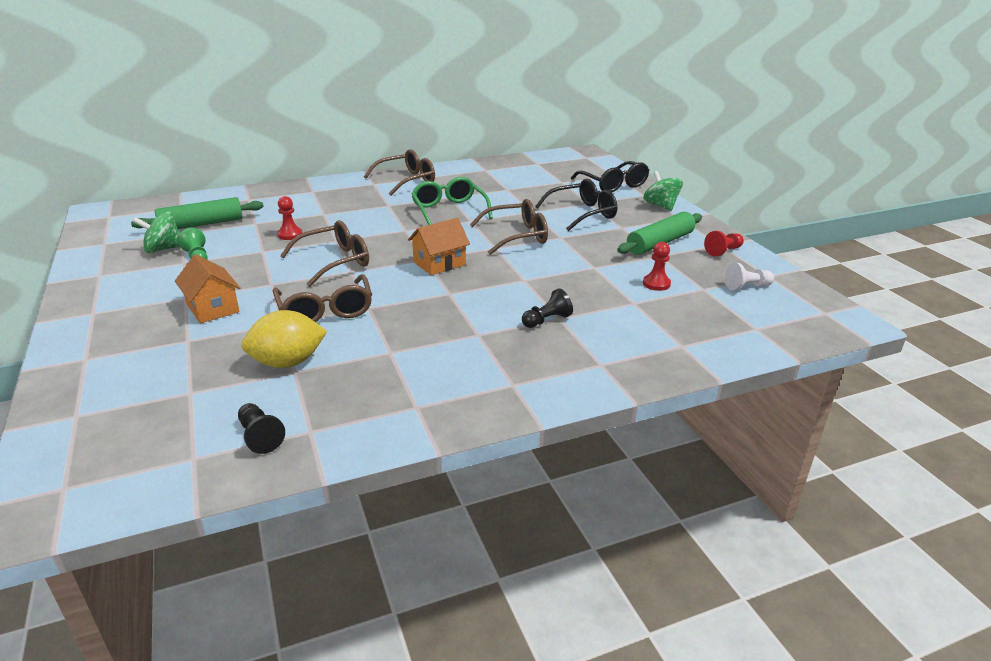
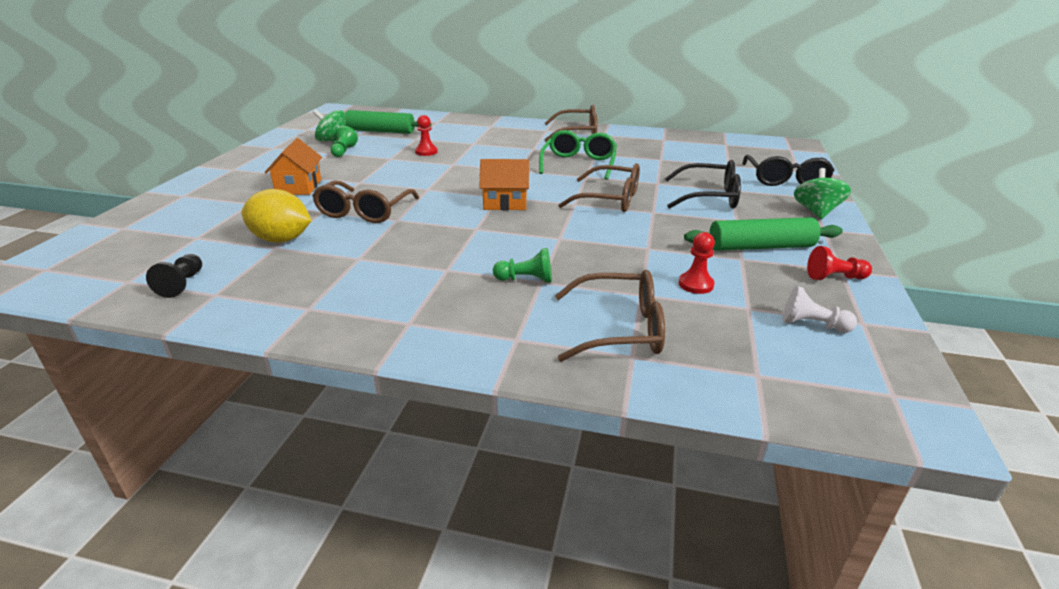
camera: 35 degrees right, 0 degrees up
(335, 261) = (427, 179): brown glasses -> brown glasses (620, 329)
(547, 320) = (526, 279): black pawn -> green pawn

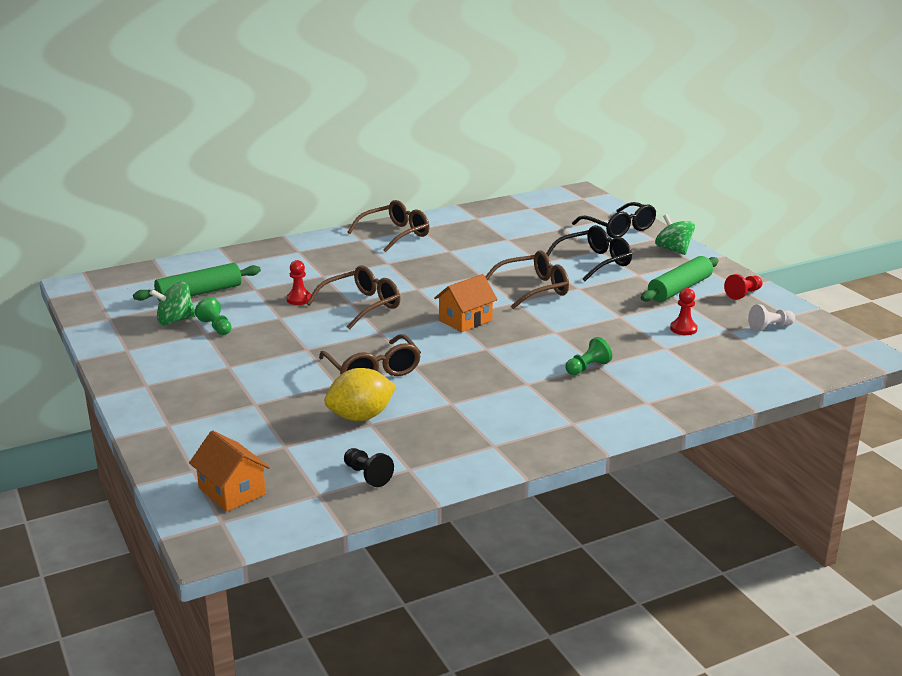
camera: 40 degrees left, 5 degrees down
(299, 187) = (262, 374): orange house -> orange house (232, 491)
(579, 164) = (454, 265): green glasses -> none
(620, 329) = (688, 372): brown glasses -> brown glasses (362, 306)

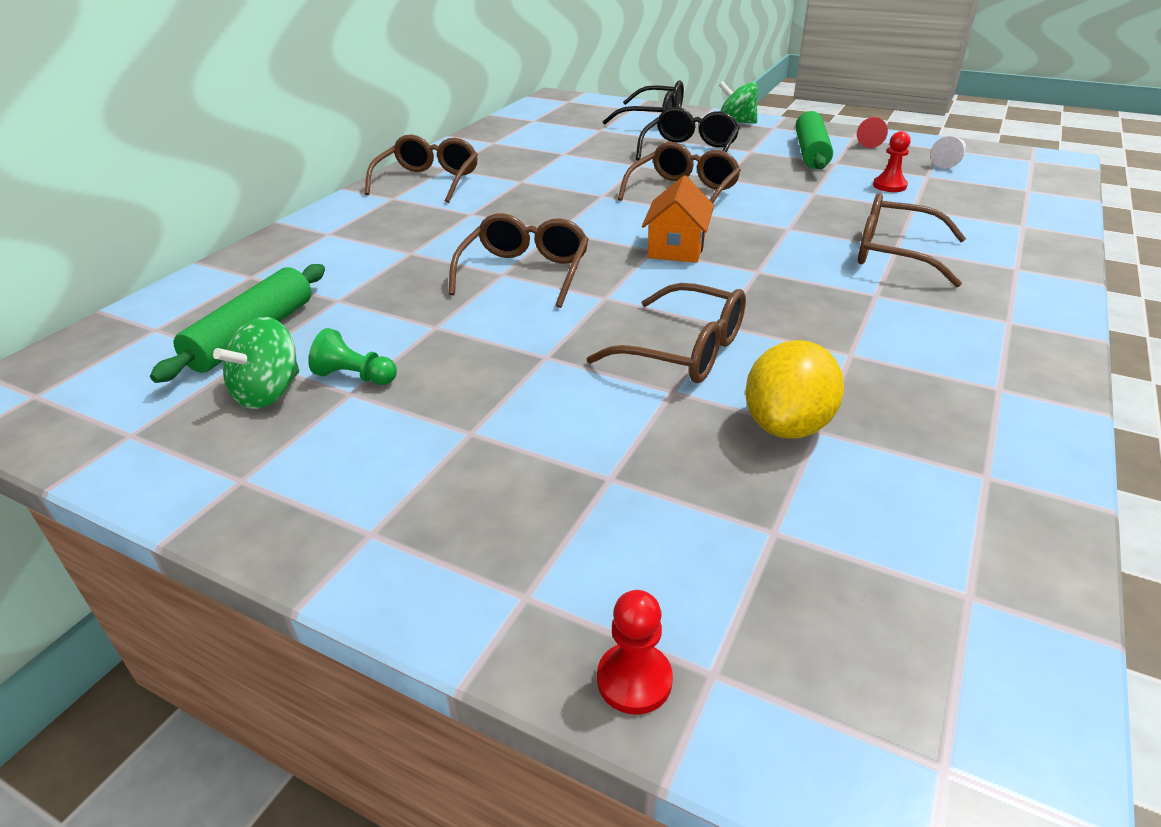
camera: 35 degrees left, 10 degrees up
(232, 491) = (847, 679): orange house -> none
(299, 299) = (425, 292): red pawn -> red pawn (634, 680)
(367, 475) = (963, 518): black pawn -> none
(587, 368) = (893, 254): green pawn -> brown glasses

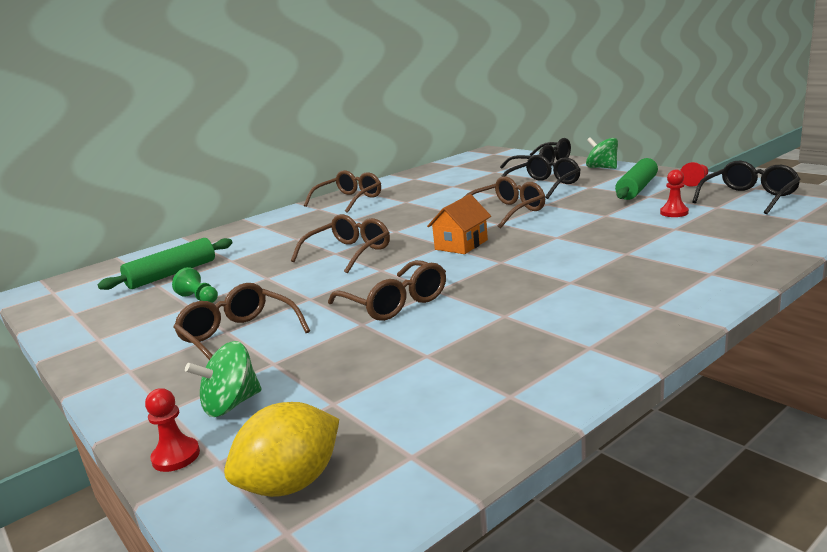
camera: 25 degrees right, 15 degrees down
(268, 392) = (151, 301): green spinning top -> green spinning top (231, 404)
(787, 426) = (410, 350): yellow lemon -> yellow lemon (291, 483)
(893, 254) = (618, 257): brown glasses -> brown glasses (238, 337)
(948, 162) = (749, 197): white pawn -> black glasses

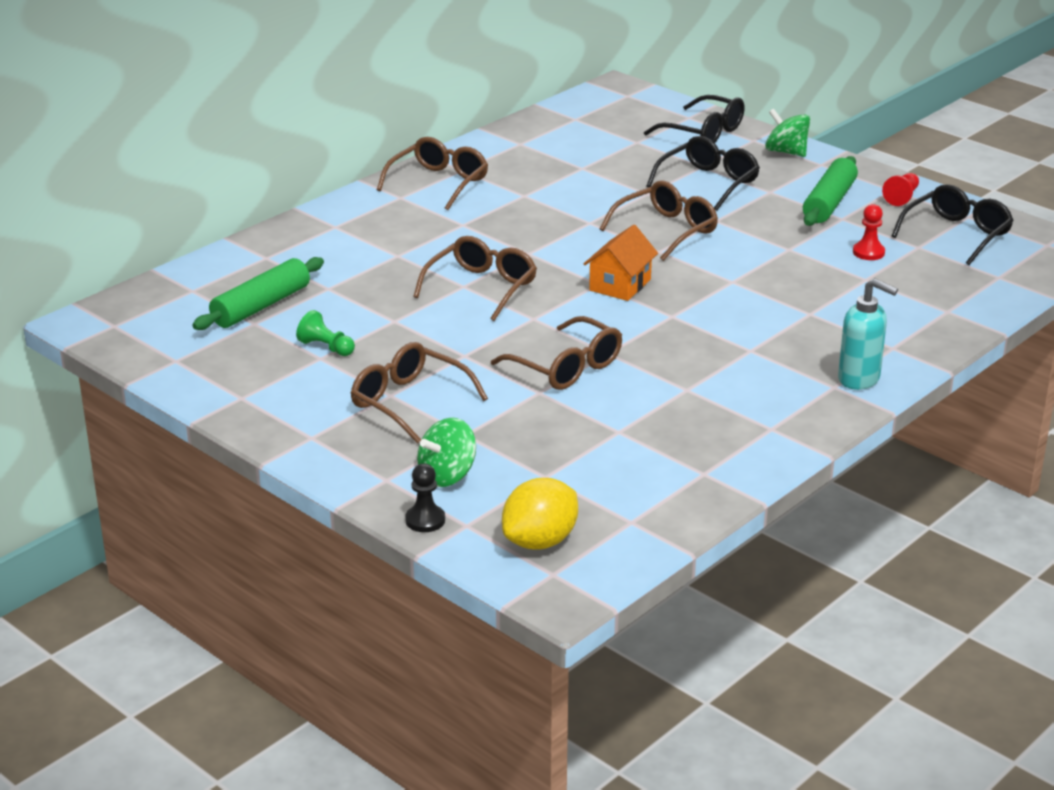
camera: 10 degrees left, 10 degrees up
(176, 456) = (425, 520): red pawn -> black pawn
(681, 299) = (859, 379): none -> turquoise soap dispenser

